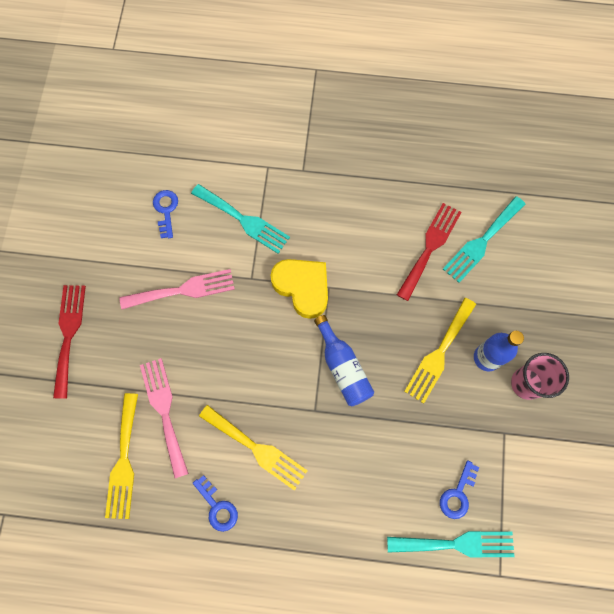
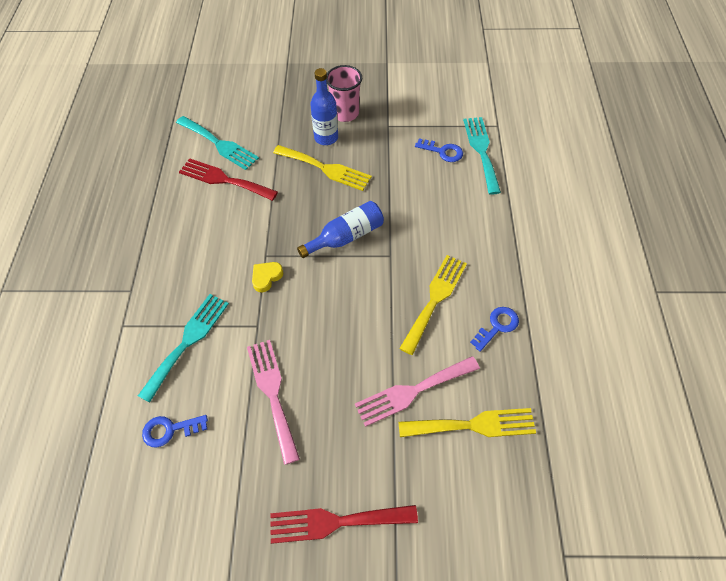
camera: 95 degrees left, 15 degrees down
(302, 287) = (266, 277): yellow heart -> yellow heart, size x0.51

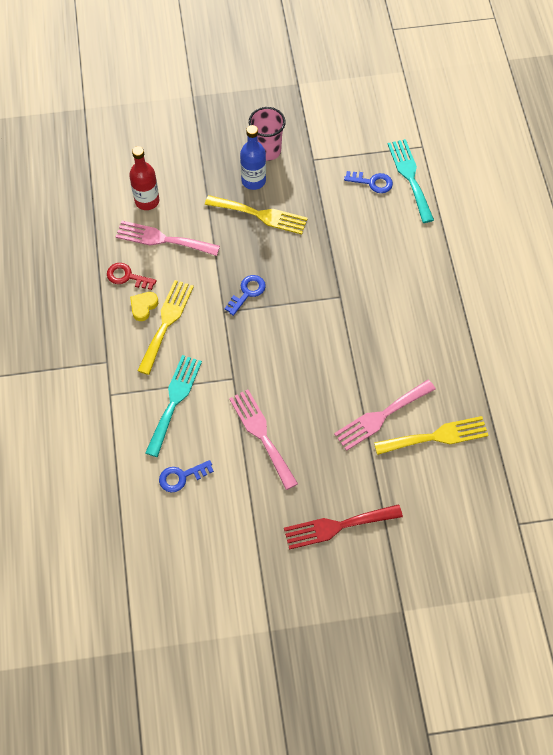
camera: 10 degrees left, 5 degrees up
(178, 210) = (127, 277): none -> red key
(219, 144) = (147, 201): turquoise fork -> red bottle
(224, 179) = (162, 239): red fork -> pink fork
(266, 277) = (230, 332): yellow heart -> yellow heart (143, 307)
(346, 237) = (295, 283): blue bottle -> none
(435, 299) = (388, 333): yellow fork -> yellow fork (166, 322)
(497, 326) = (446, 350): blue key -> blue key (247, 292)

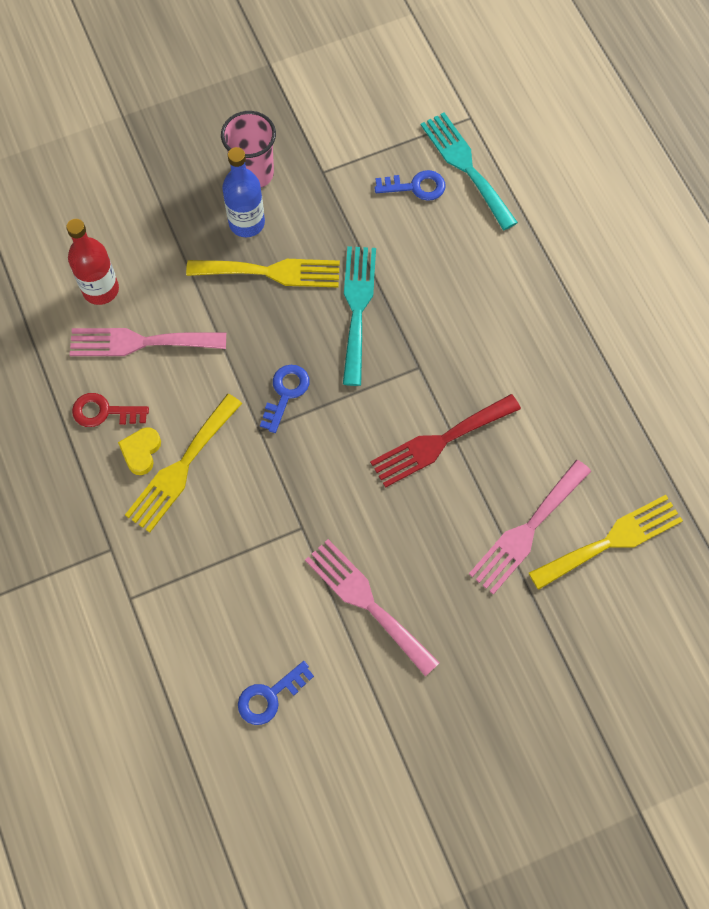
camera: 15 degrees left, 5 degrees up
(166, 322) = (181, 467): yellow fork -> yellow fork turned 150 degrees counterclockwise
(174, 401) = (226, 583): turquoise fork -> turquoise fork (357, 308)
(337, 526) = (512, 711): red fork -> red fork (439, 442)

